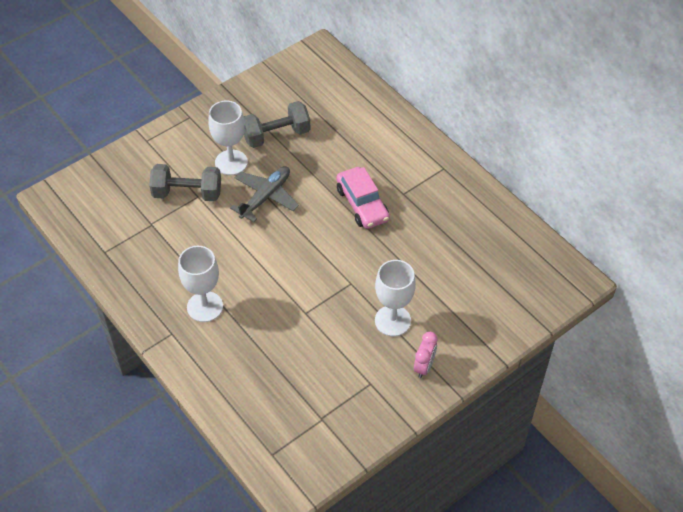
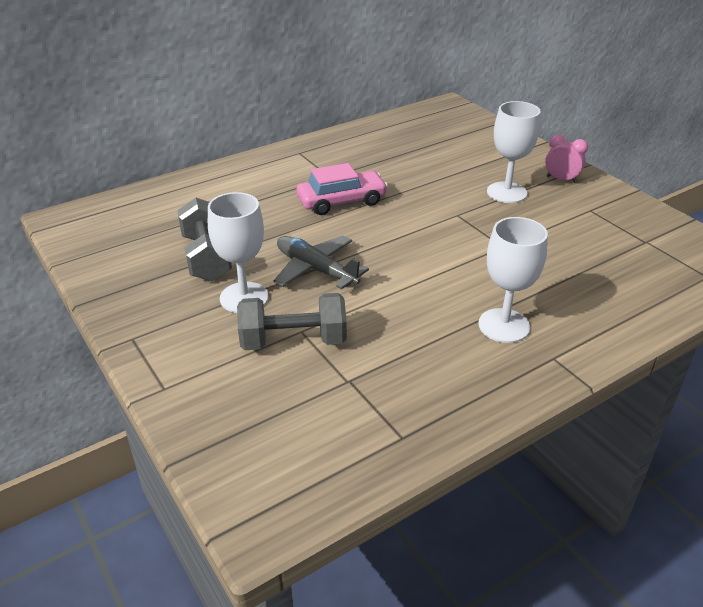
camera: 85 degrees left, 15 degrees down
(187, 193) = (293, 341): grey dumbbell -> grey dumbbell turned 75 degrees clockwise

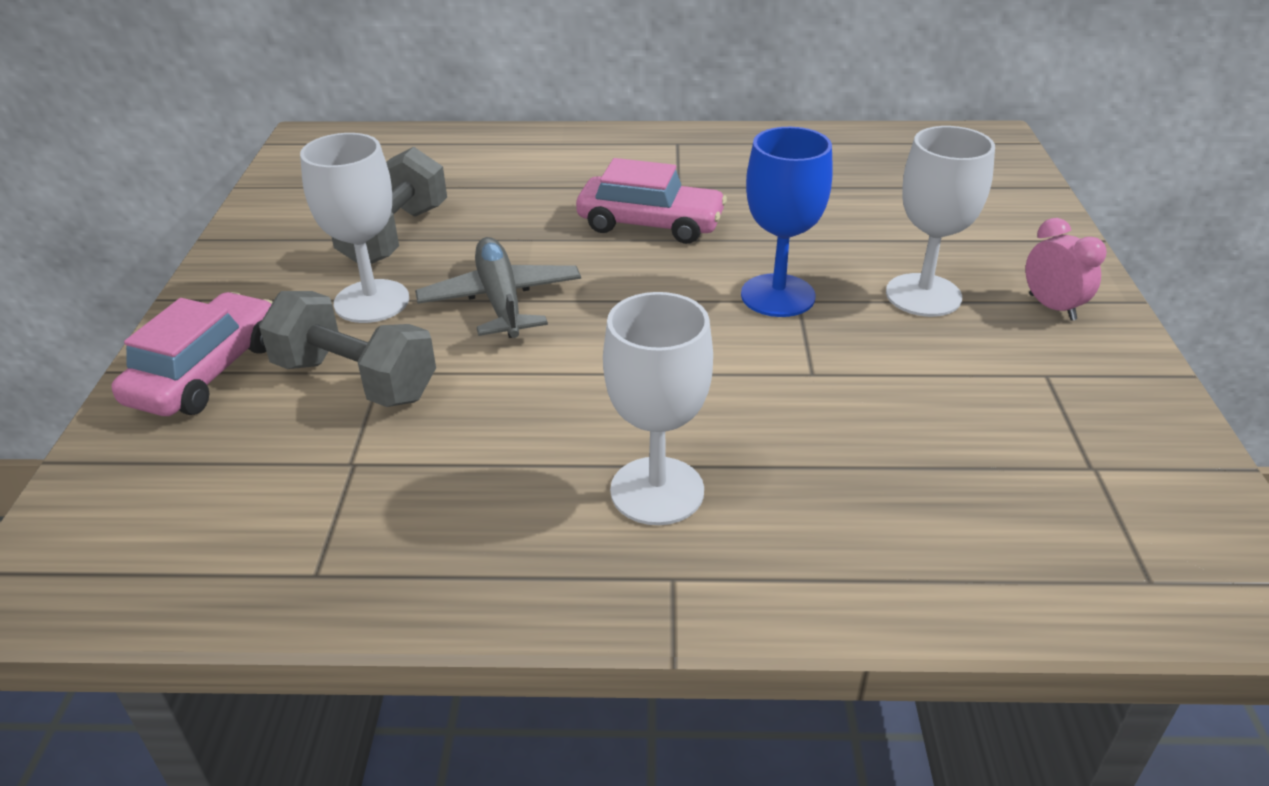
camera: 35 degrees right, 0 degrees up
(199, 374) = (206, 372): none -> pink car
(446, 216) = (778, 296): none -> blue goblet

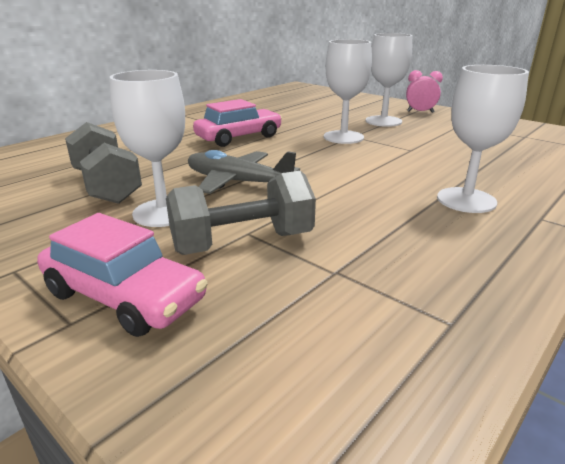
camera: 50 degrees left, 10 degrees down
(206, 372) = (124, 297): pink car -> pink car turned 150 degrees clockwise
(778, 296) = (343, 137): blue goblet -> white goblet

